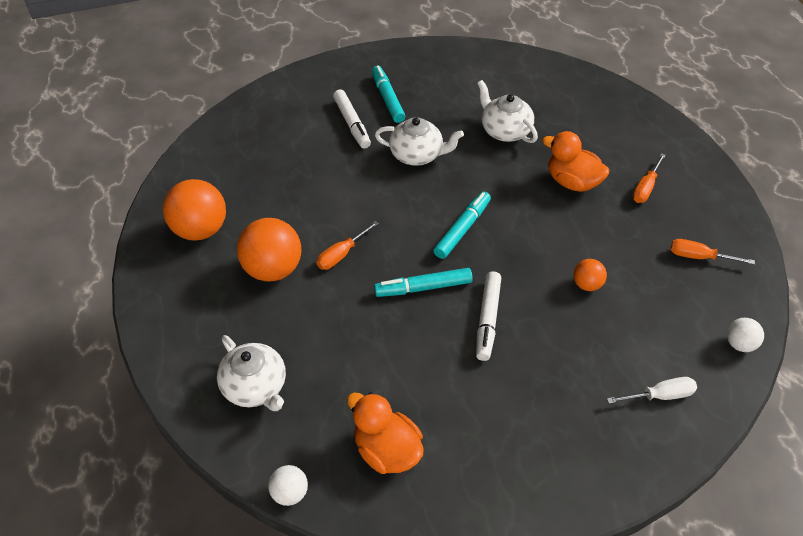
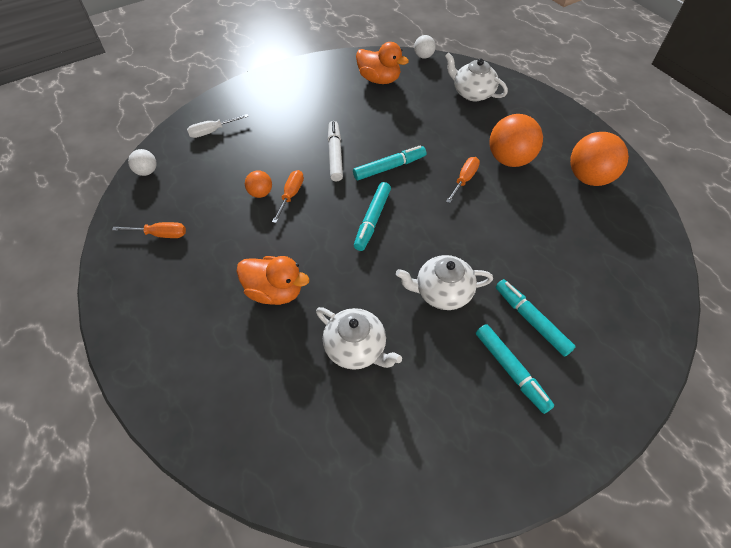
camera: 165 degrees right, 5 degrees up
(352, 123) = (531, 320): white marker -> turquoise marker
(645, 188) = (198, 299): orange screwdriver -> orange screwdriver (291, 195)

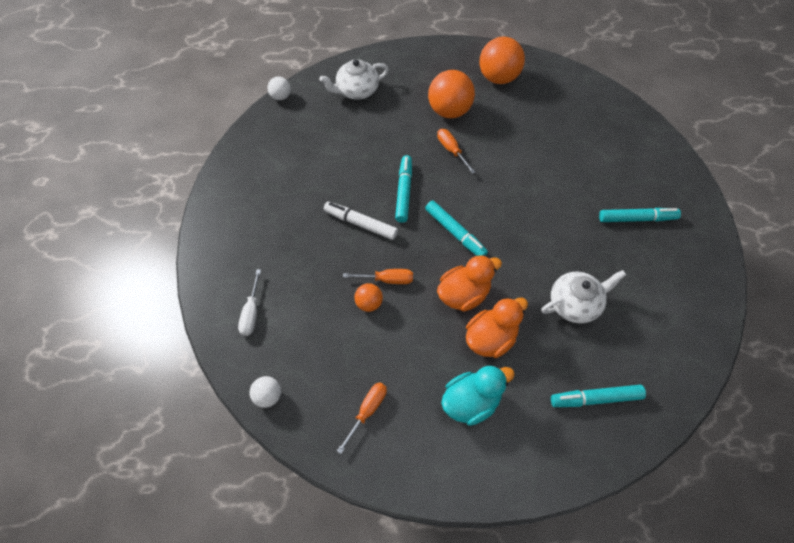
camera: 60 degrees left, 5 degrees up
(201, 302) = (471, 402): none -> turquoise duck
(291, 195) = (387, 279): orange screwdriver -> orange screwdriver turned 135 degrees clockwise
(379, 79) = (285, 144): orange duck -> orange duck (463, 294)
(442, 292) = (553, 223): white teapot -> none
(531, 320) = (603, 184): turquoise marker -> turquoise marker (595, 398)

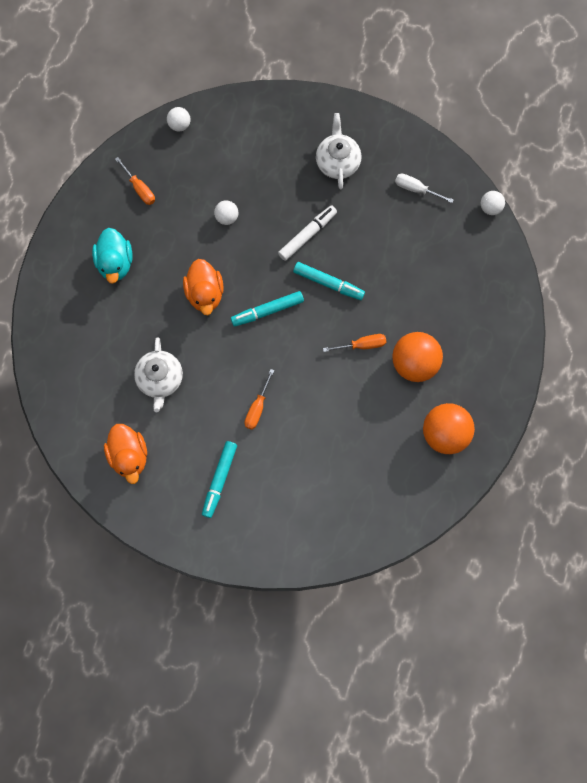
camera: 110 degrees right, 15 degrees up
(251, 313) = (253, 128): white screwdriver -> white screwdriver (415, 189)
(356, 91) = (474, 282): white teapot -> white teapot (337, 162)
(369, 303) = (227, 217): orange ball -> white ball
(387, 279) = (243, 239): orange screwdriver -> orange screwdriver (257, 408)
(490, 338) = (158, 298): orange duck -> orange duck (129, 456)
(595, 398) = (79, 354): turquoise marker -> none

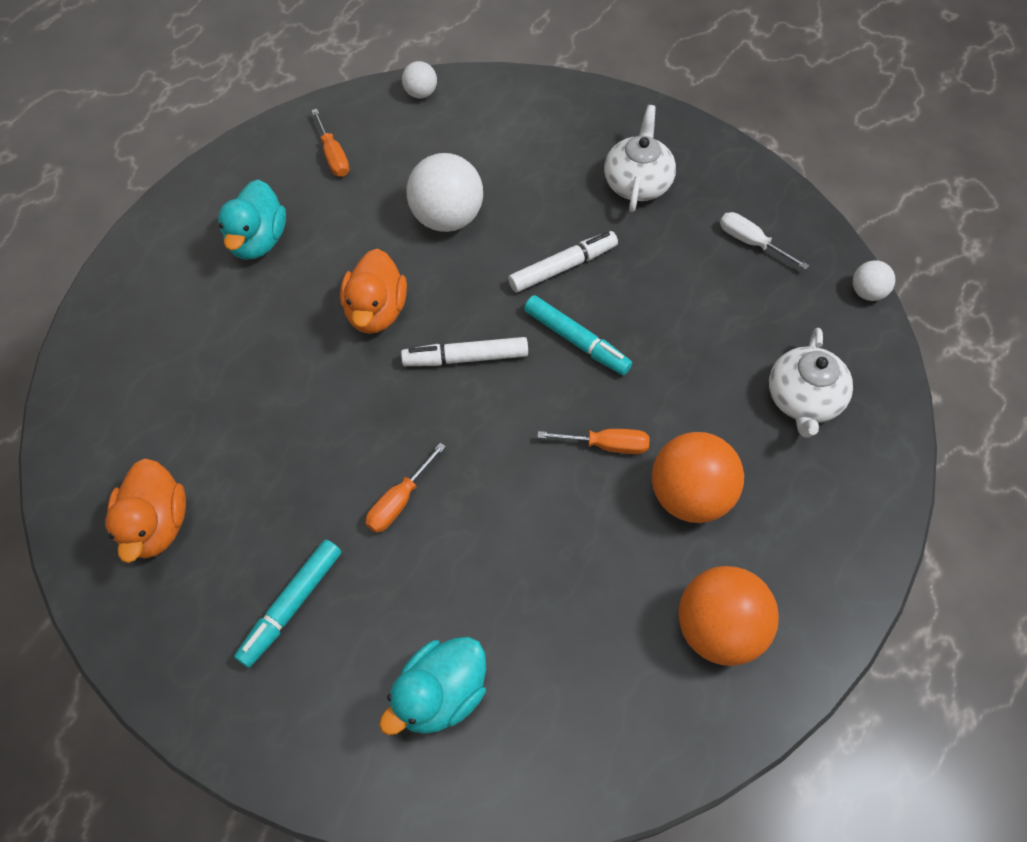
camera: 15 degrees right, 15 degrees down
(160, 379) = (257, 418): white teapot -> white teapot (803, 400)
(227, 217) = (447, 218): white ball -> white ball, size x1.97
(267, 311) = (465, 358): turquoise marker -> white marker
(312, 505) = (440, 695): none -> turquoise duck

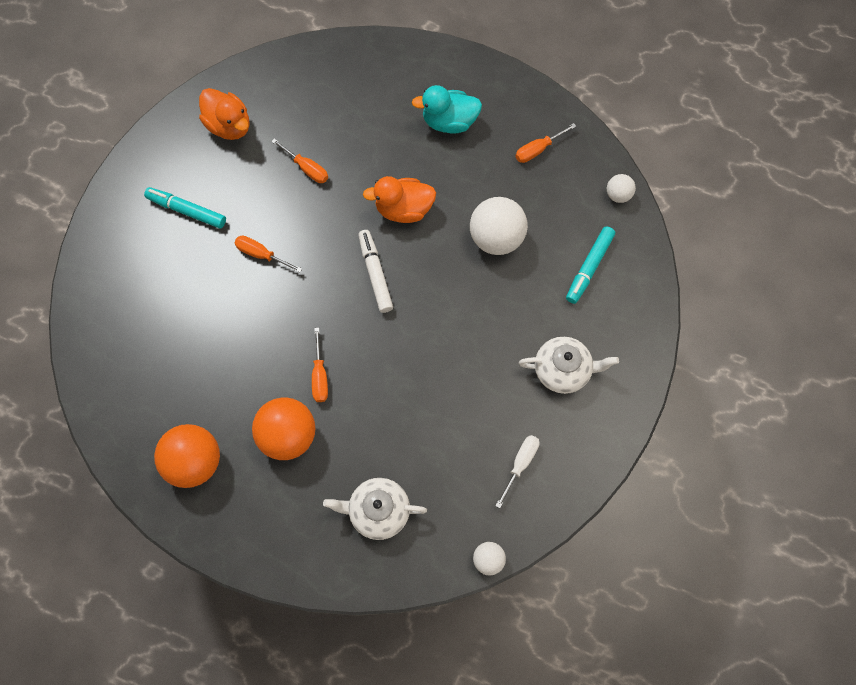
camera: 80 degrees right, 10 degrees up
(156, 525) = (229, 126): orange duck -> orange duck turned 120 degrees counterclockwise
(272, 422) = (307, 169): none -> orange screwdriver
(440, 695) = (140, 303): turquoise duck -> none
(563, 267) = (467, 326): white marker -> none
(576, 341) = (402, 344): turquoise marker -> turquoise marker (589, 267)

